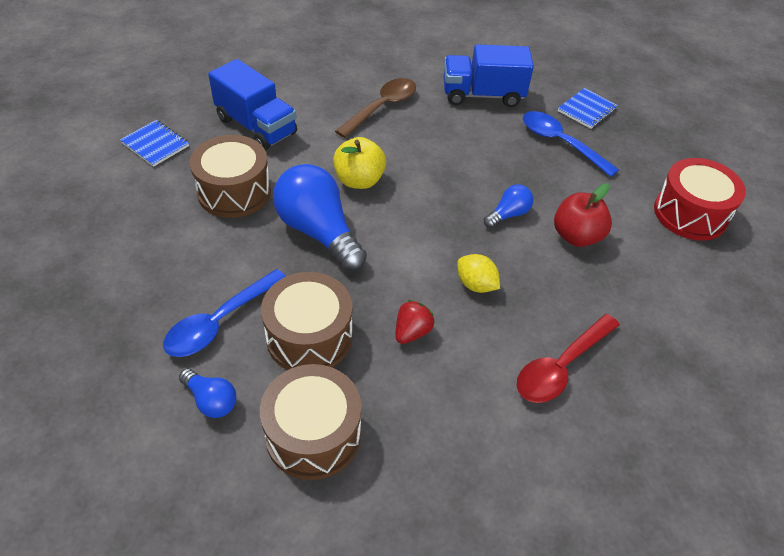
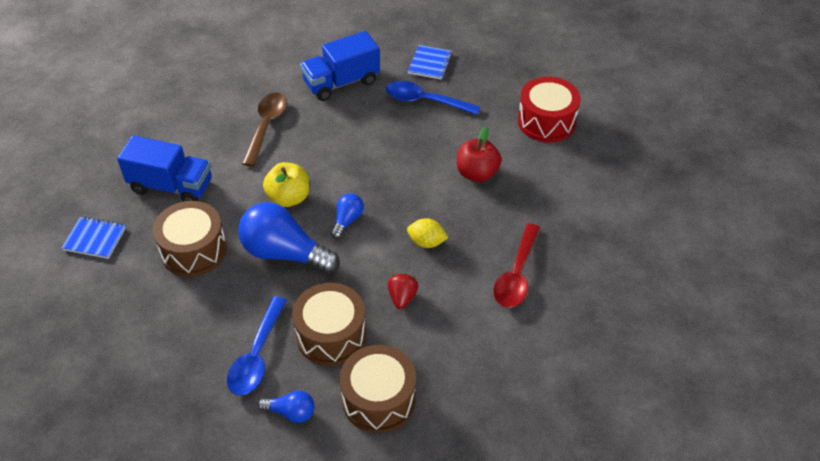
camera: 25 degrees left, 0 degrees up
(508, 214) = (419, 177): blue light bulb -> blue light bulb (347, 220)

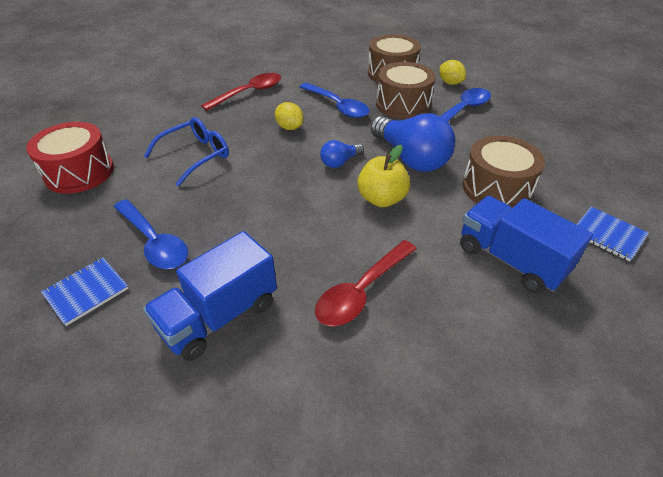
camera: 150 degrees left, 5 degrees down
(266, 126) = (362, 291): brown spoon -> red spoon
(291, 412) = (450, 83): blue light bulb -> yellow lemon
(341, 82) = (219, 316): blue truck -> blue truck turned 135 degrees clockwise
(402, 297) = (338, 106): red strawberry -> blue spoon
(477, 173) = (196, 156): red apple -> blue glasses

